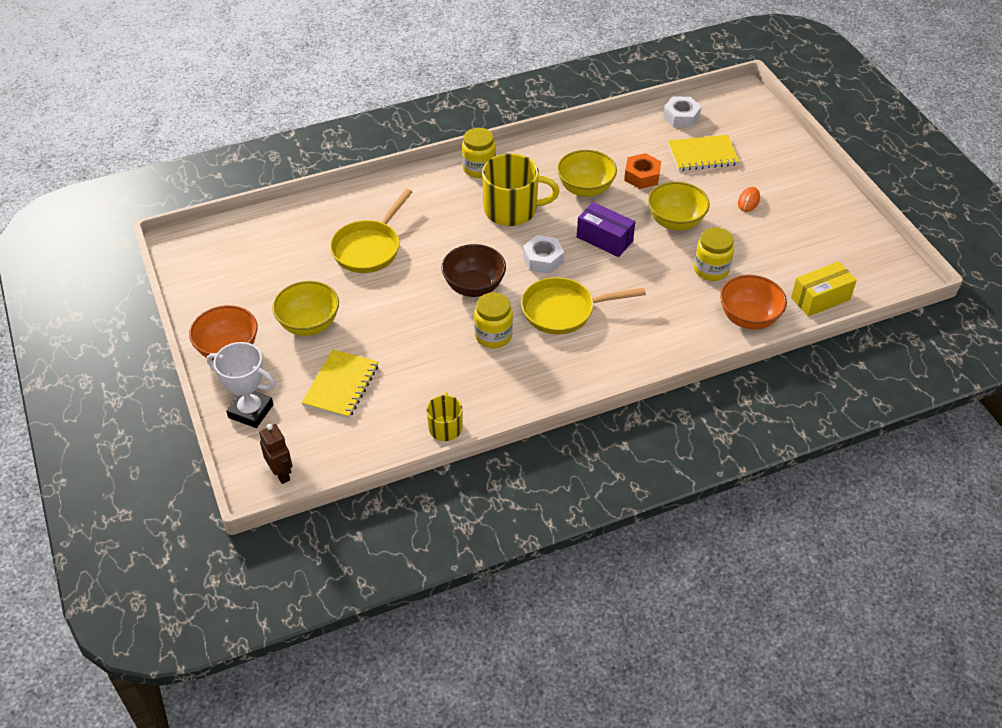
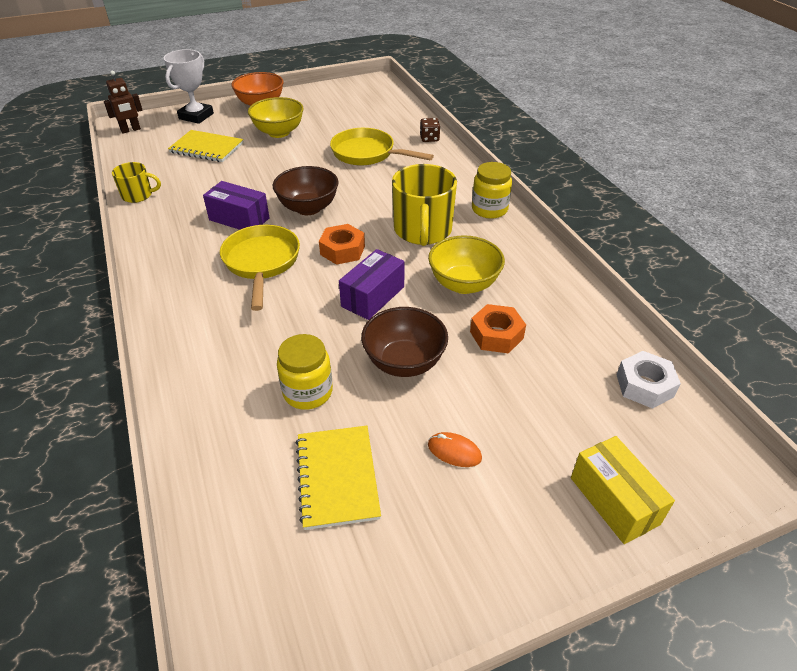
camera: 90 degrees right, 5 degrees down
(340, 202) = (429, 138): none -> brown dice
(493, 335) = (239, 219): yellow jar -> purple box
(543, 259) = (342, 250): white nut -> orange nut
(675, 222) = (404, 362): yellow bowl -> brown bowl
(702, 155) = (558, 404): yellow notebook -> yellow notebook (337, 477)
(748, 318) = (207, 424): orange bowl -> none
(820, 299) = (223, 522): yellow box -> yellow box (614, 500)

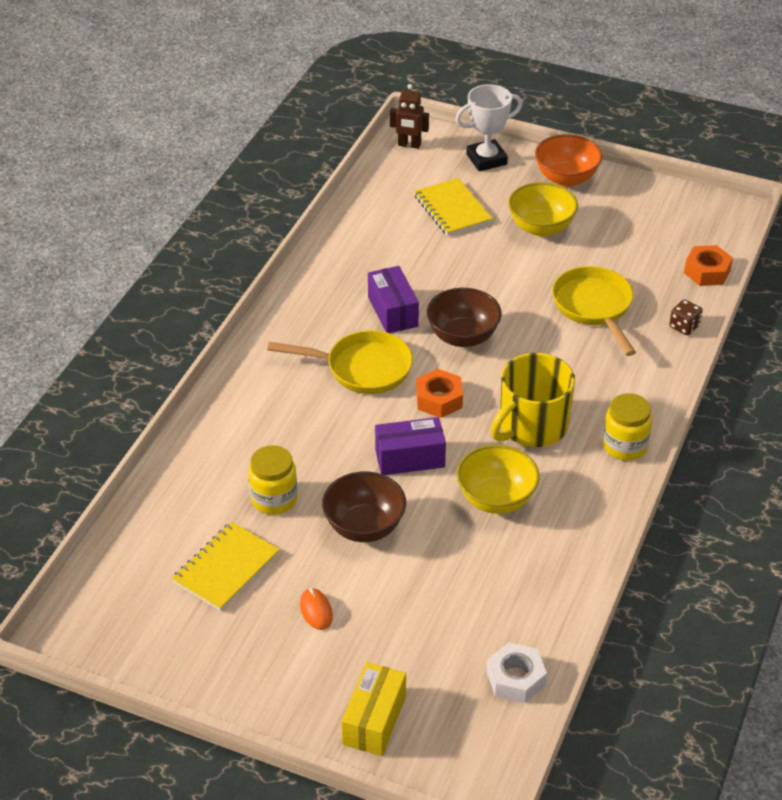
camera: 45 degrees right, 0 degrees up
(138, 195) = (340, 233): yellow mug -> none
(261, 263) = (362, 368): yellow pan -> yellow pan turned 60 degrees clockwise
(496, 335) = (461, 558): orange nut -> orange nut (707, 272)

